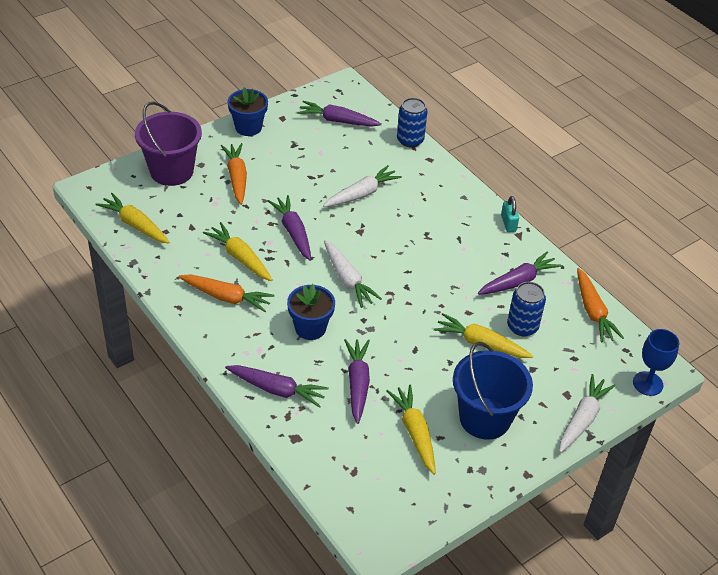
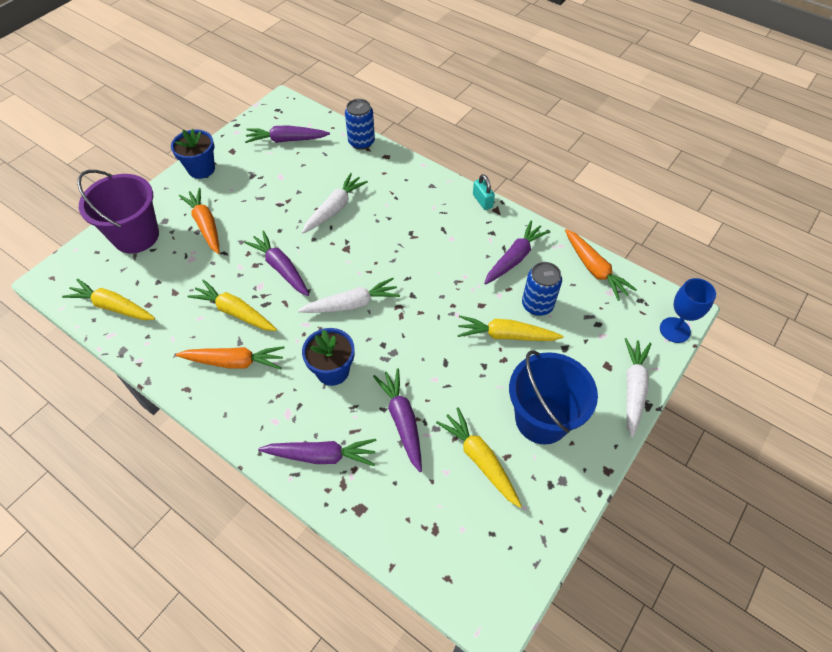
camera: 15 degrees left, 10 degrees up
(347, 279) = (352, 304): white carrot -> white carrot turned 60 degrees counterclockwise

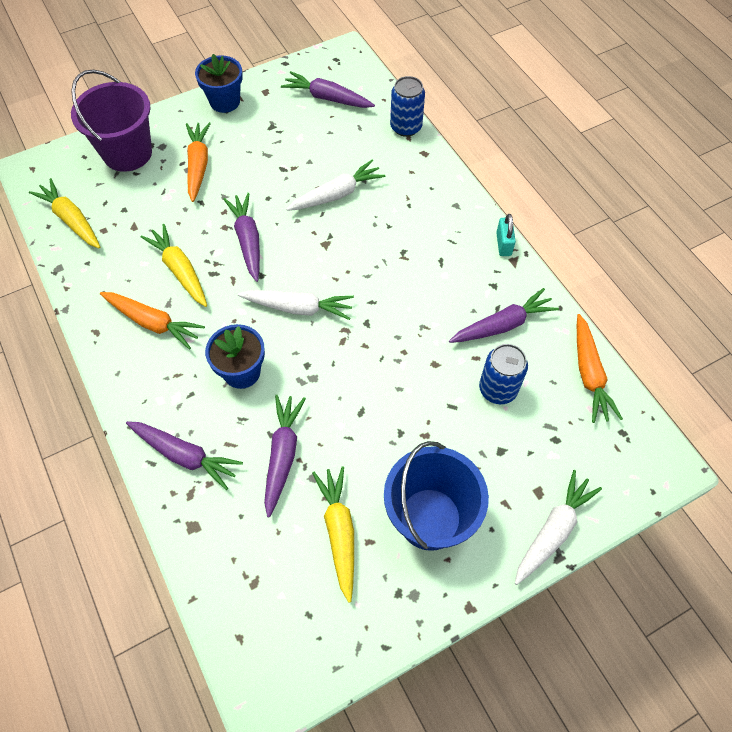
camera: 25 degrees right, 5 degrees up
(506, 335) = (443, 409): yellow carrot -> none
(674, 330) = (644, 485): blue goblet -> none

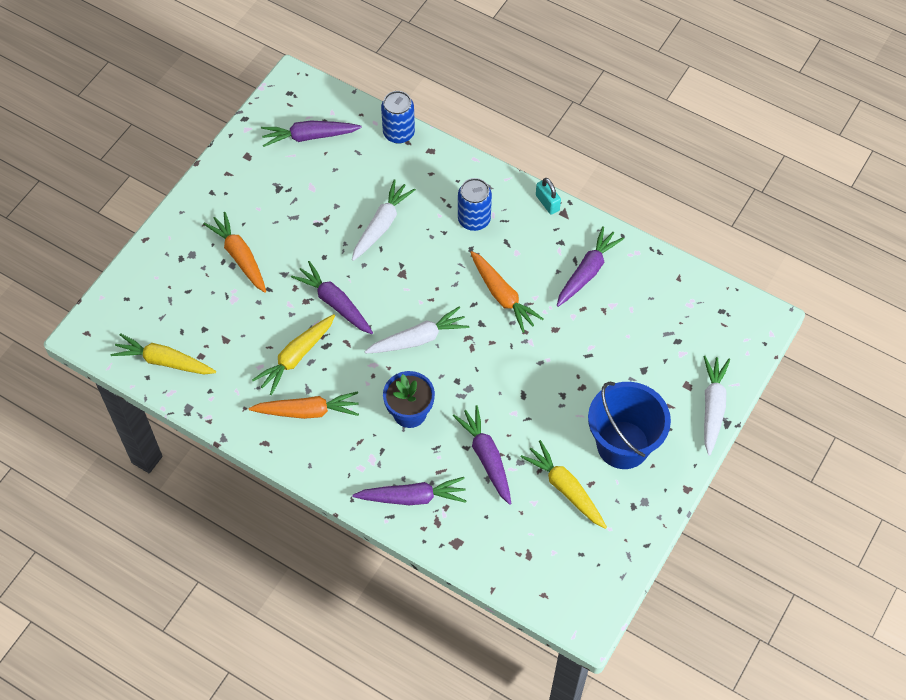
camera: 30 degrees left, 0 degrees up
(127, 153) = (165, 276): purple bucket -> none
(180, 270) = (296, 357): yellow carrot -> yellow carrot turned 75 degrees counterclockwise
(225, 102) = (217, 184): blue flower pot -> none
(498, 389) = (614, 324): blue can -> blue can (474, 219)
(589, 374) = (673, 278): orange carrot -> orange carrot (502, 296)

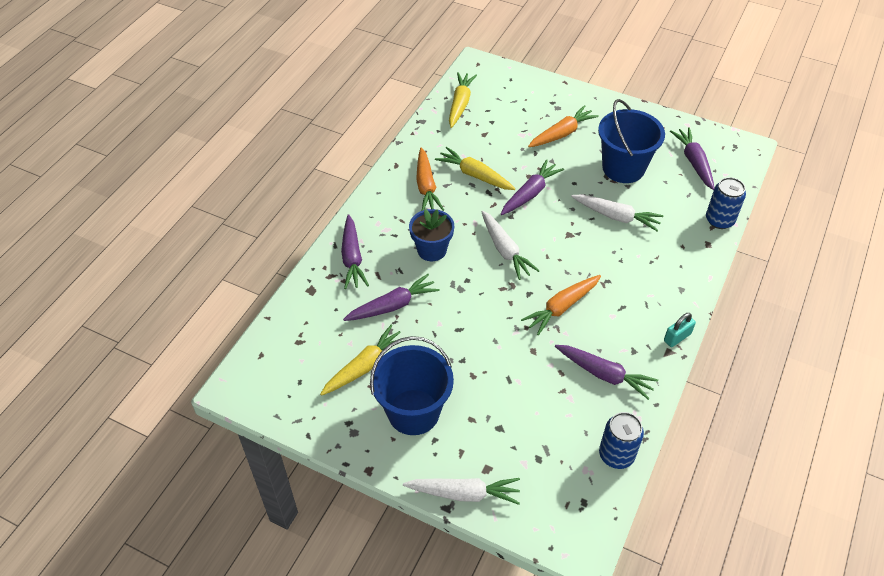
camera: 85 degrees right, 10 degrees down
(307, 205) = (623, 168): none -> blue bucket
(474, 219) = (641, 281): blue can -> blue can (616, 455)

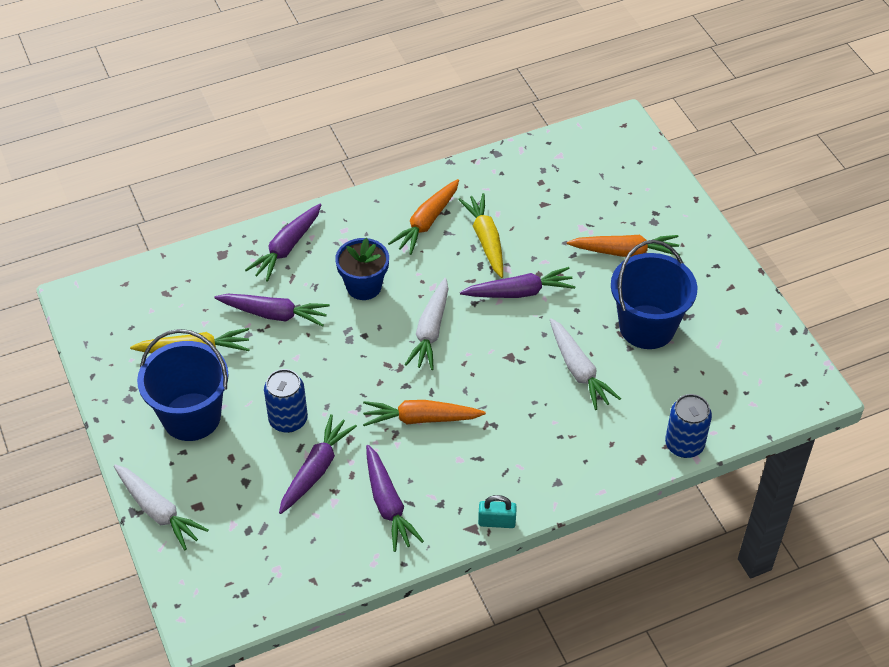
camera: 40 degrees right, 0 degrees up
(460, 104) = (555, 158): yellow carrot -> none
(616, 455) = (316, 577): blue can -> blue can (288, 420)
(694, 162) = (733, 369): purple carrot -> purple carrot (316, 469)

